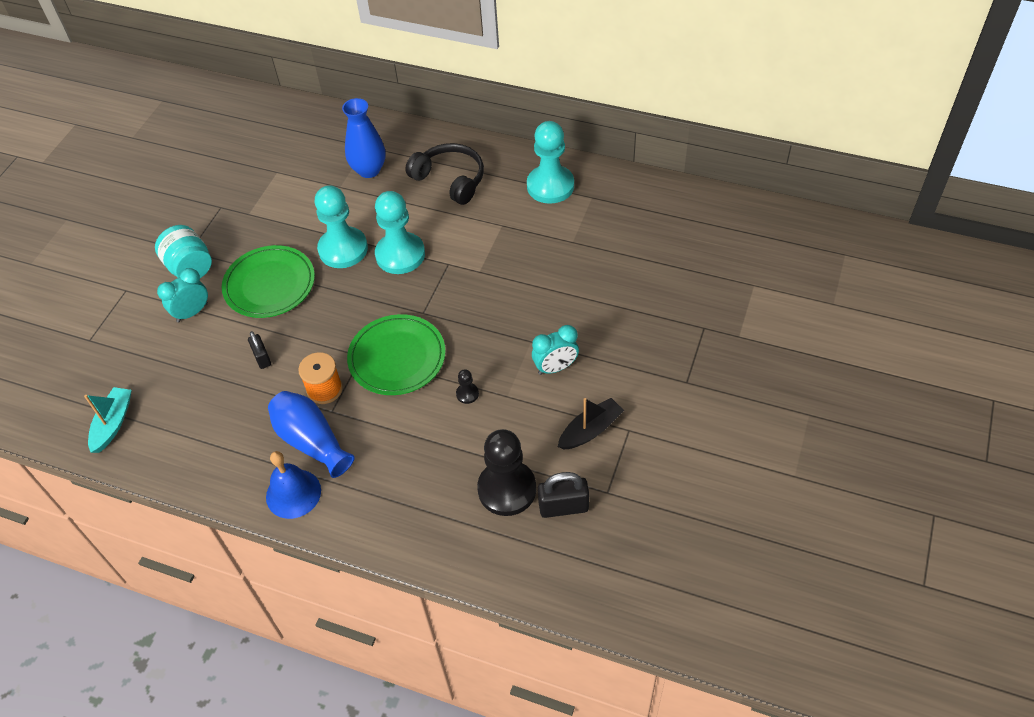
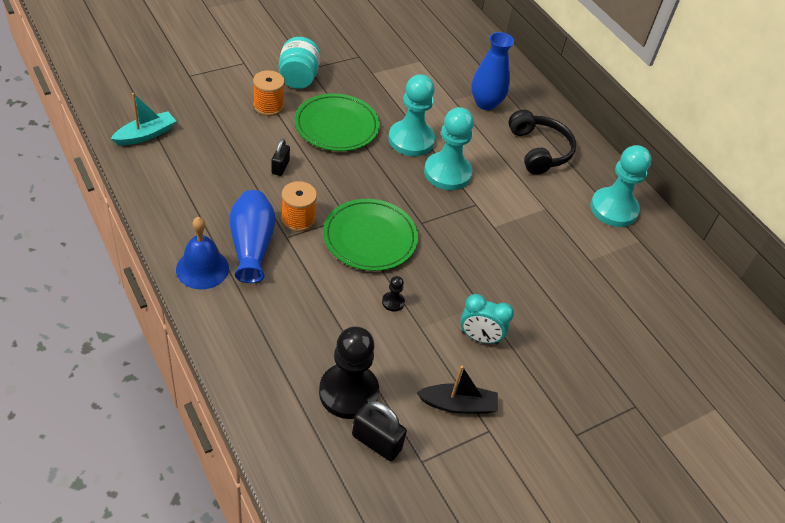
camera: 30 degrees right, 5 degrees down
(192, 312) = (268, 106): turquoise clock -> orange spool

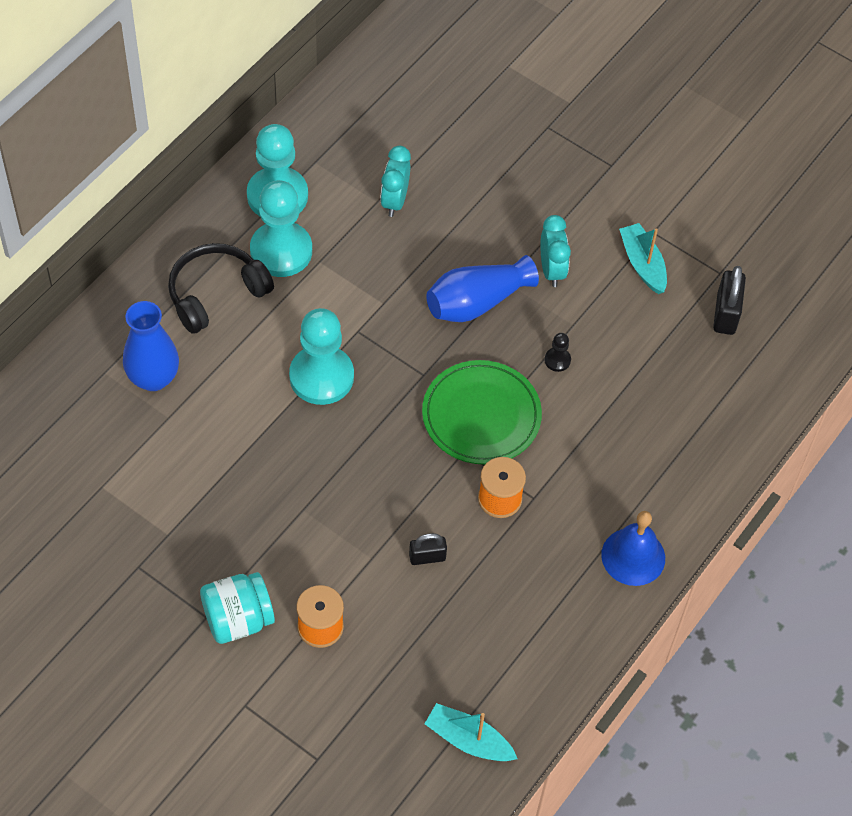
camera: 110 degrees left, 10 degrees up
(252, 245) = (569, 525): blue vase -> blue vase (477, 302)
(336, 126) = (310, 529): green plate -> none
(348, 392) = (690, 356): black pawn -> none
(411, 140) = (284, 436): turquoise pawn -> turquoise pawn (281, 251)
(458, 405) = (642, 264): black boat -> turquoise boat
(586, 270) = (394, 201): none -> turquoise clock

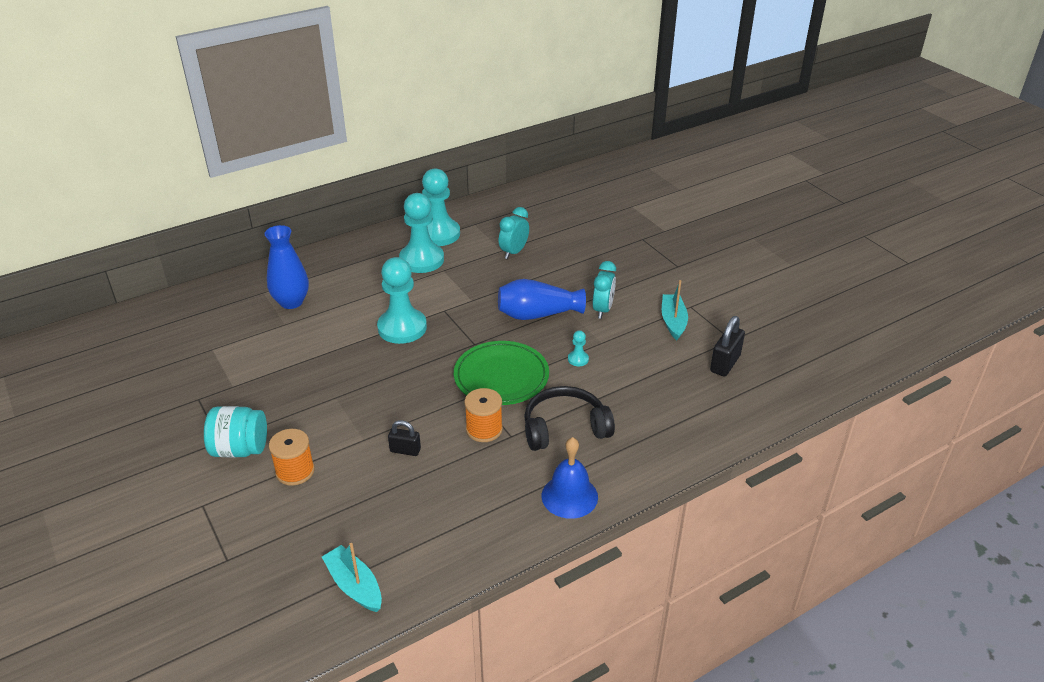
camera: 25 degrees right, 20 degrees down
(216, 293) = (364, 271): black headphones -> black headphones (564, 428)
(557, 360) = (578, 359): black pawn -> turquoise pawn

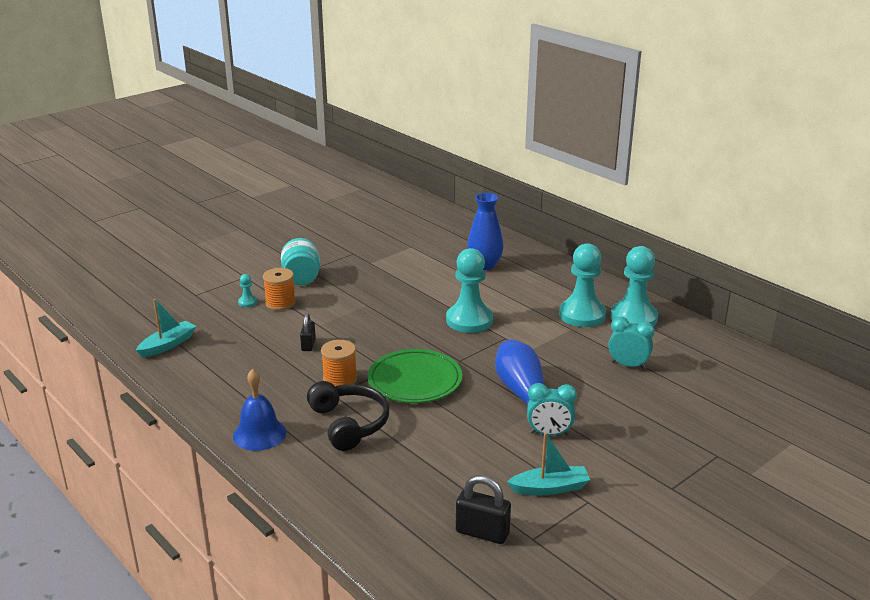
camera: 80 degrees right, 10 degrees down
(578, 359) = (456, 423): turquoise pawn -> turquoise pawn (247, 302)

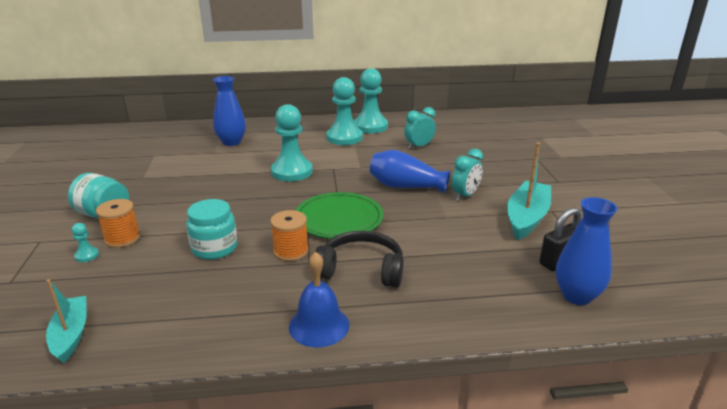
camera: 55 degrees left, 0 degrees up
(308, 345) = (214, 248): black padlock -> turquoise jar
(429, 558) = (577, 296): none -> blue vase
(550, 488) = (527, 218): turquoise boat -> turquoise boat, size x1.55

